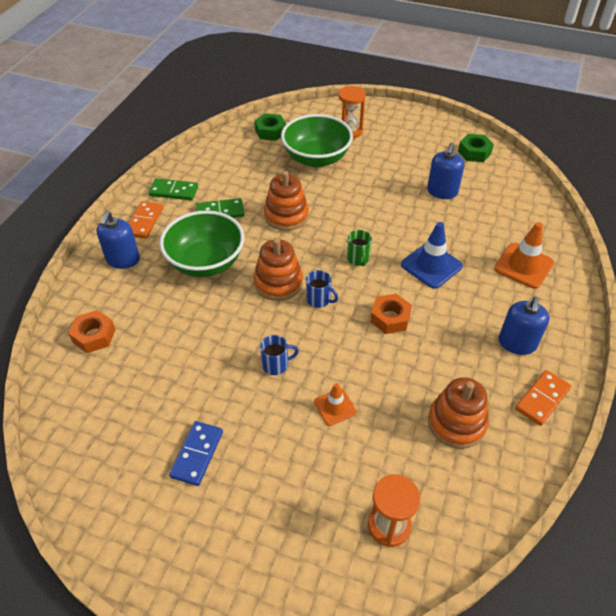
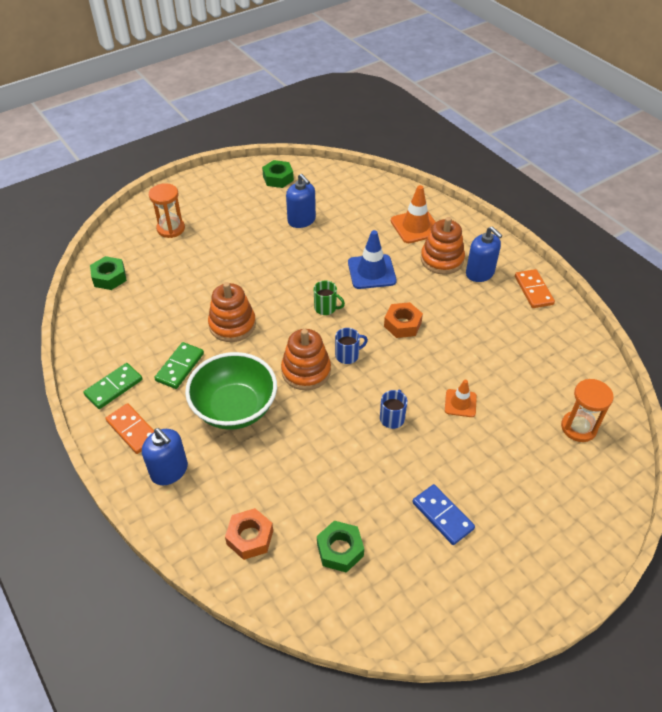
camera: 55 degrees left, 0 degrees up
(116, 398) = (340, 550): none -> green nut
(316, 158) = (181, 268): green bowl -> none
(456, 423) = (522, 344): orange stacking toy -> orange stacking toy (442, 260)

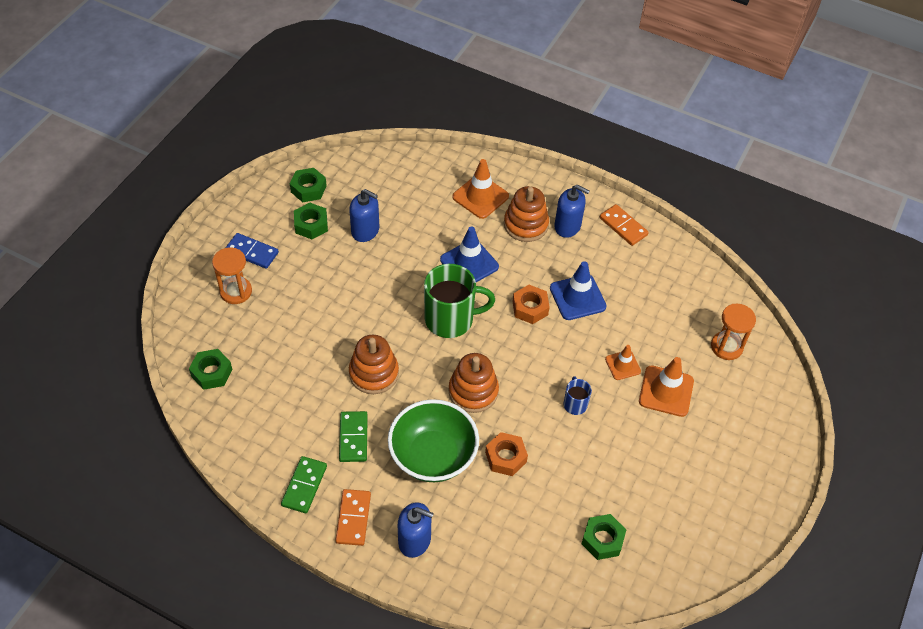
camera: 30 degrees left, 5 degrees up
(133, 430) = (353, 518): orange domino -> orange domino turned 75 degrees clockwise
(250, 537) = (524, 565): orange nut -> orange nut (505, 457)
(262, 203) = (311, 225): none -> green nut
(326, 308) = (451, 319): green mug -> green mug, size x2.09
(348, 355) = (500, 360): blue mug -> none
(442, 515) = (664, 472): blue domino -> blue domino (252, 252)
(452, 332) = (577, 297): none -> blue traffic cone
(490, 442) = (666, 391): none -> orange traffic cone

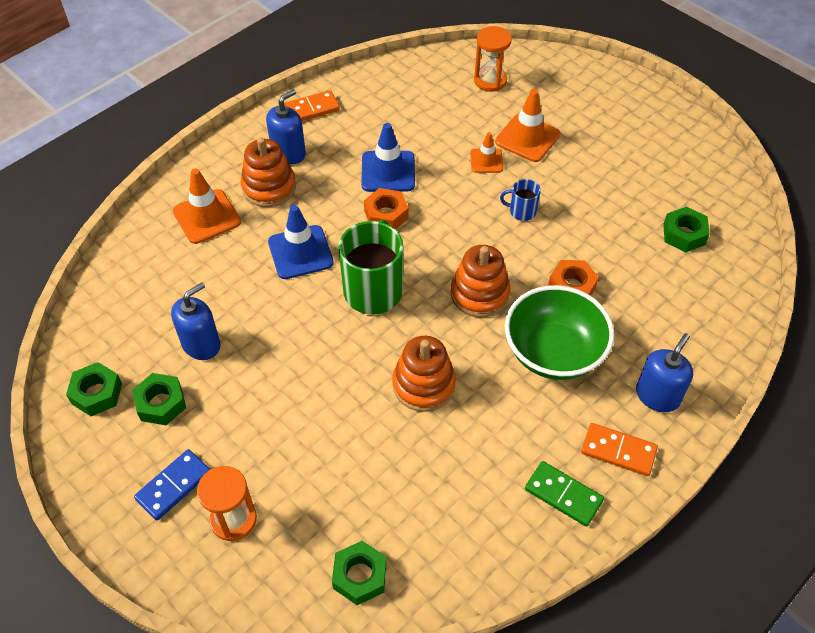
camera: 70 degrees left, 0 degrees up
(353, 438) = (509, 427): green domino -> none

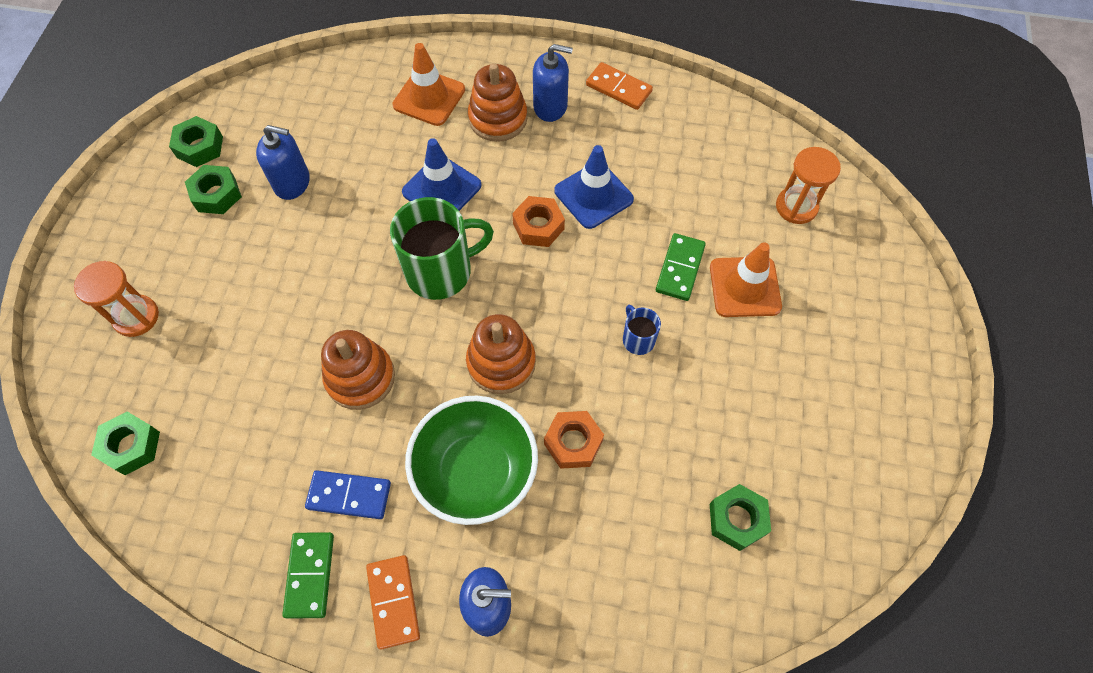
camera: 55 degrees right, 10 degrees up
(173, 486) = (144, 255): blue domino -> blue domino (349, 495)
(486, 161) = (679, 268): orange traffic cone -> green domino

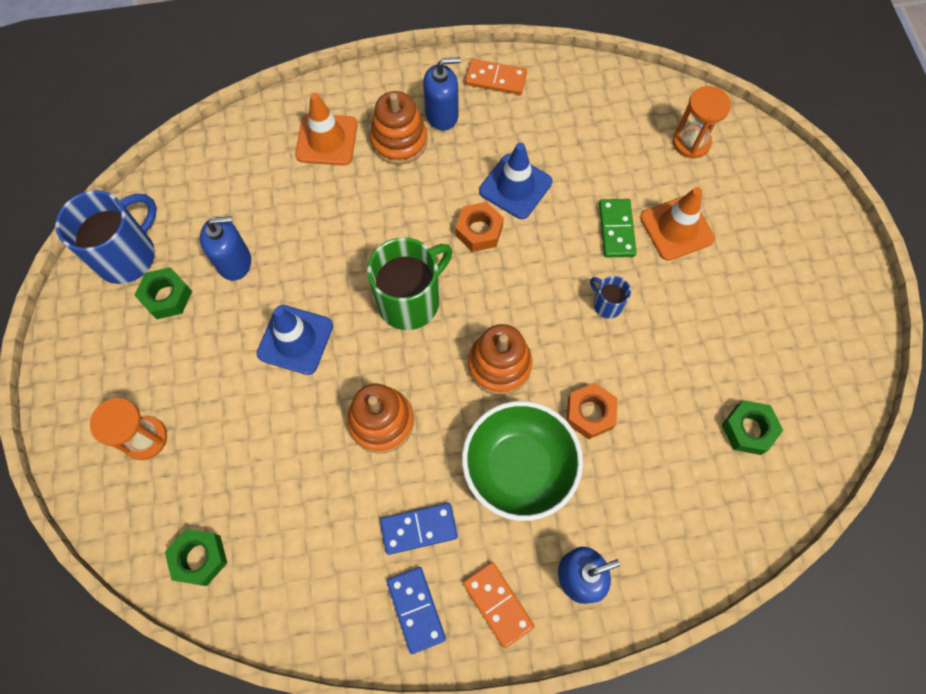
camera: 20 degrees left, 5 degrees up
(200, 147) = (127, 255): green nut -> blue mug
(310, 575) = (416, 609): green domino -> blue domino
(442, 189) = (377, 223): blue traffic cone -> blue traffic cone (295, 340)

